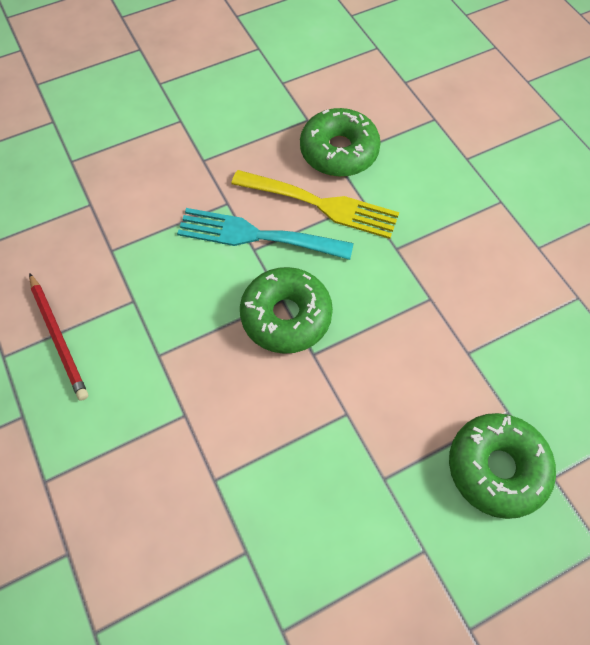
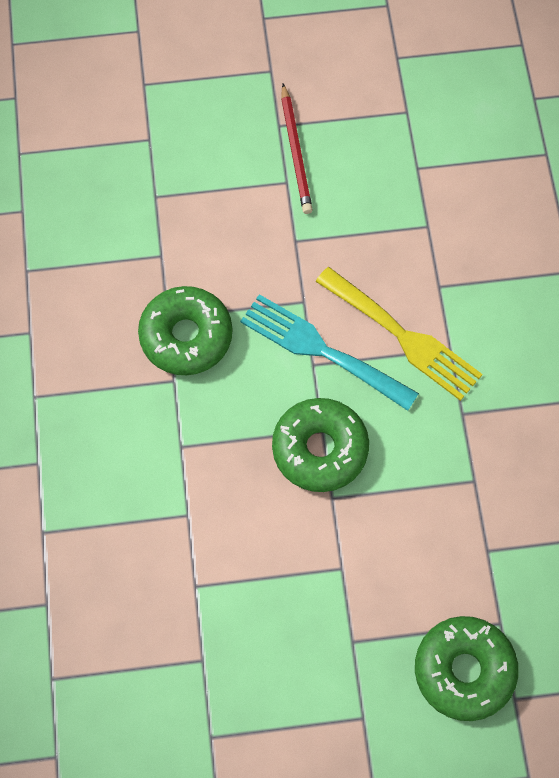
camera: 20 degrees right, 5 degrees up
(59, 337) = (92, 395): red pencil -> red pencil (296, 152)
(339, 151) = (447, 278): green donut -> green donut (186, 336)

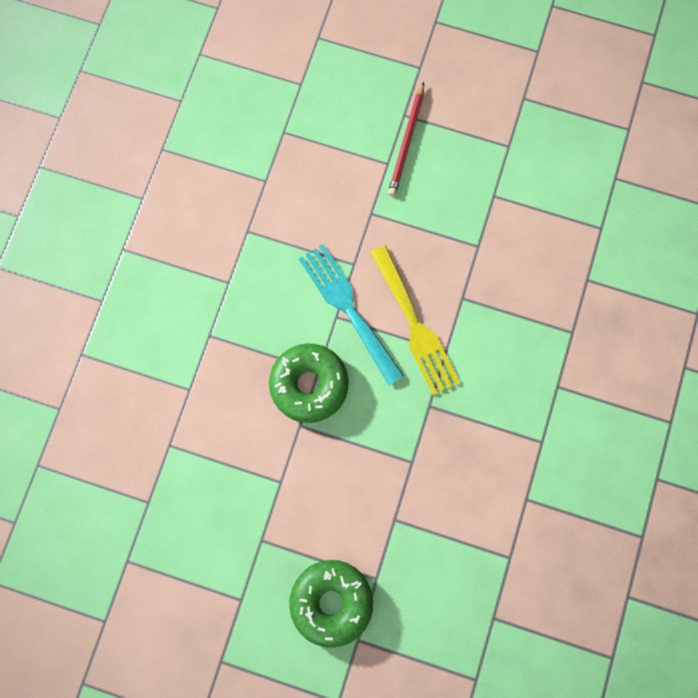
camera: 25 degrees right, 10 degrees up
(186, 336) = (253, 252): green donut -> none

